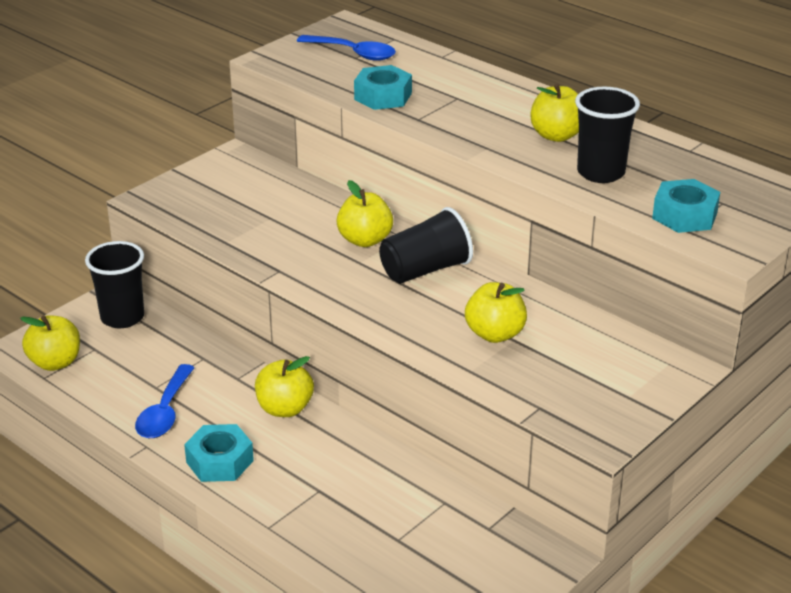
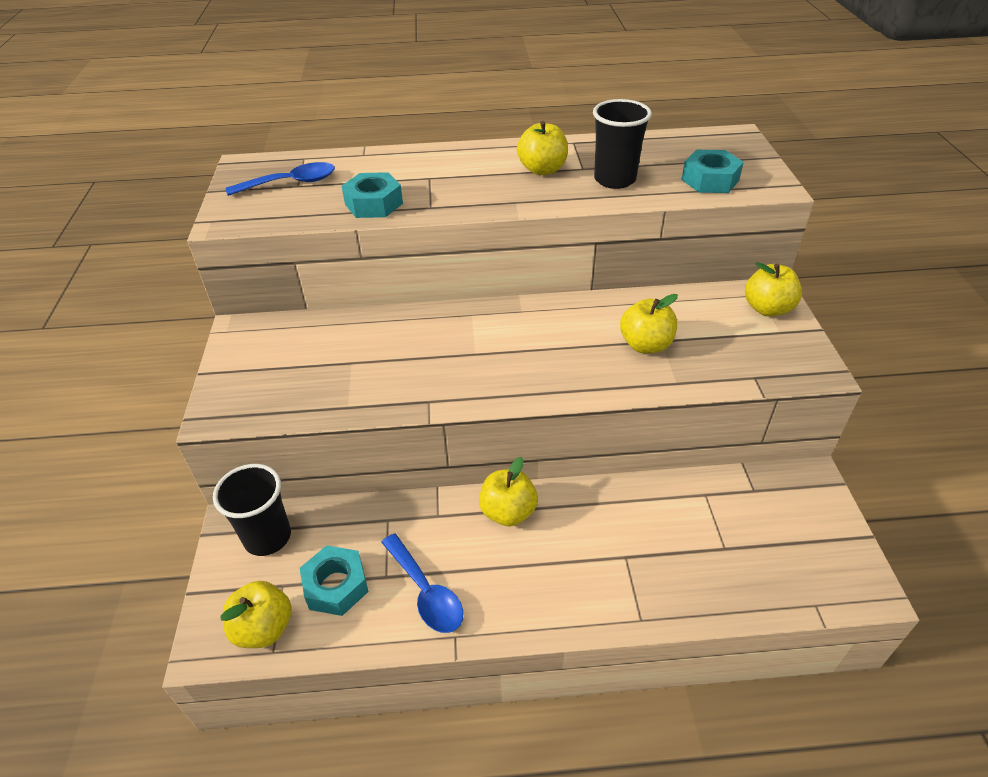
camera: 45 degrees left, 10 degrees up
(220, 461) = (529, 597): turquoise nut -> turquoise nut (336, 586)
(365, 240) = (451, 334): yellow apple -> yellow apple (767, 309)
(425, 270) = (528, 329): black cup -> none

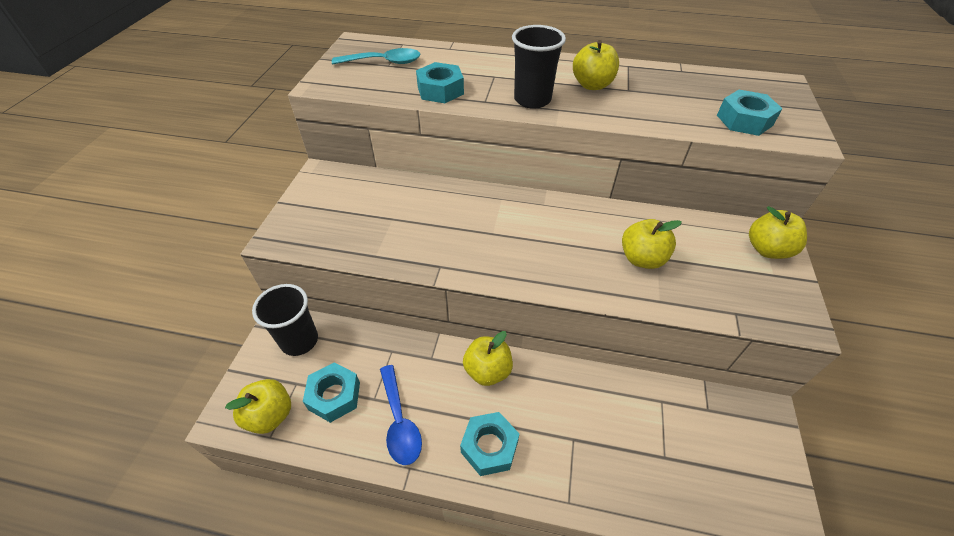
camera: 15 degrees right, 5 degrees up
(291, 183) = (384, 62): blue spoon -> turquoise spoon
(537, 589) = (489, 447): none -> turquoise nut
(614, 180) = (654, 105): black cup -> black cup (532, 100)

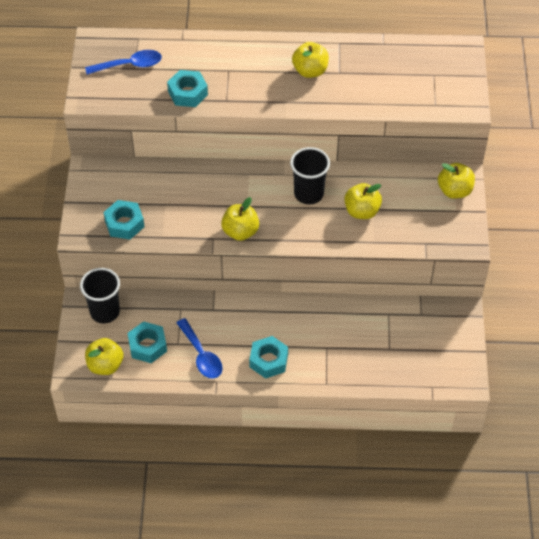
camera: 10 degrees left, 5 degrees up
(384, 62) = (130, 65): turquoise spoon -> blue spoon
(487, 371) = (258, 312): yellow apple -> yellow apple (240, 232)
(532, 100) = (264, 94): black cup -> black cup (308, 194)
(744, 120) = (426, 95): turquoise nut -> turquoise nut (124, 224)

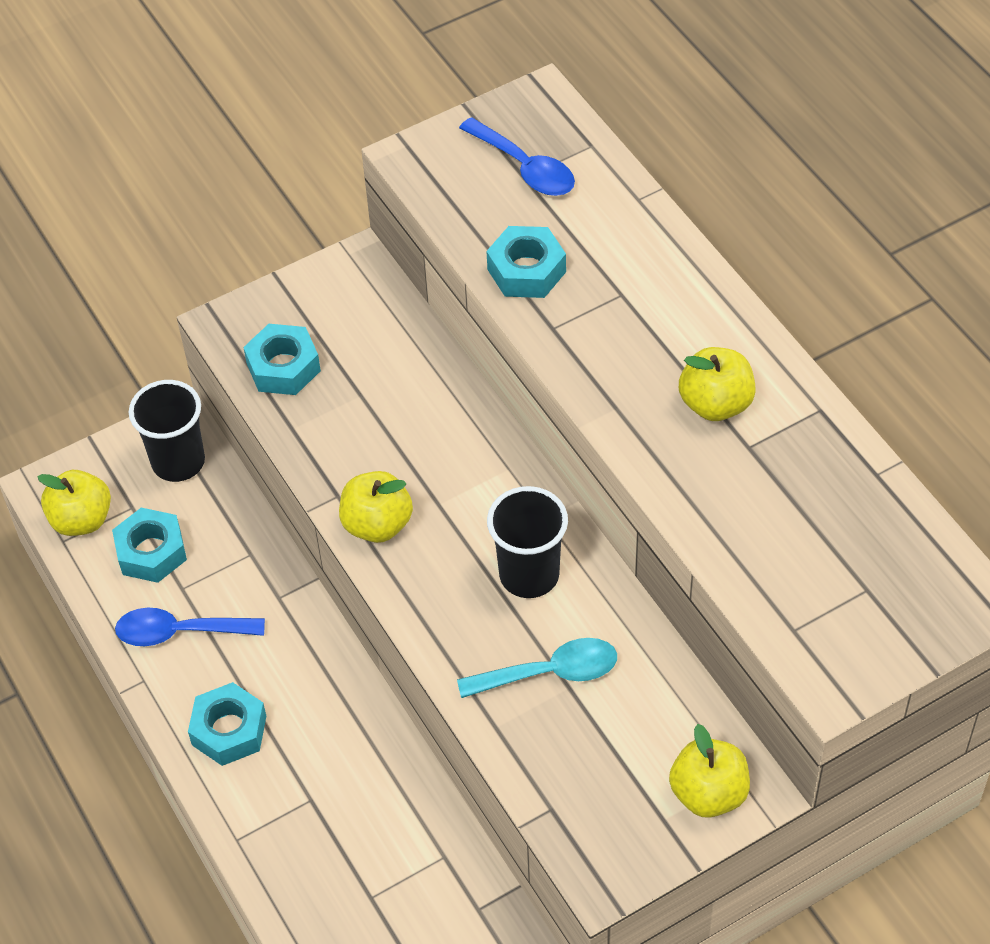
camera: 60 degrees right, 0 degrees up
(201, 355) = (180, 632): blue spoon -> blue spoon turned 60 degrees clockwise
(362, 211) = (550, 673): yellow apple -> turquoise spoon

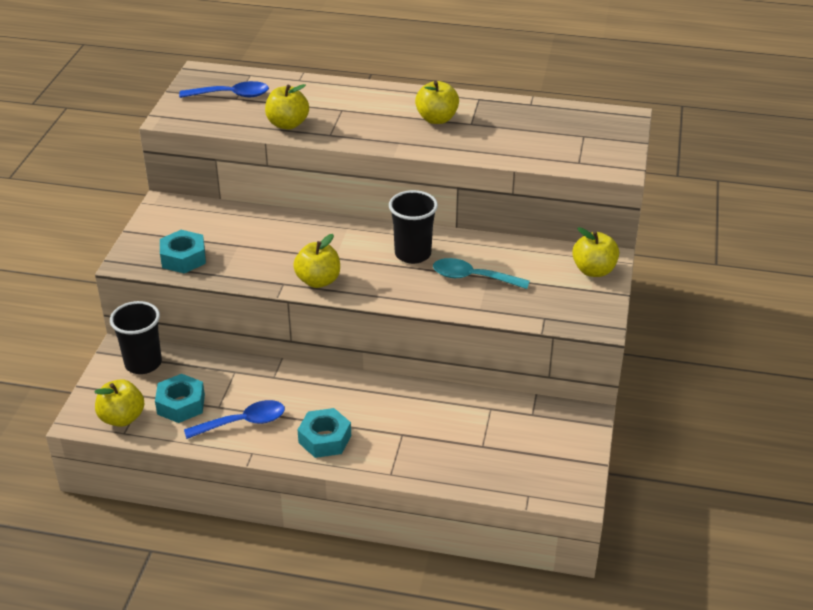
camera: 50 degrees left, 15 degrees down
(180, 632) = (243, 422): blue spoon -> blue spoon turned 150 degrees counterclockwise
(526, 271) = (287, 124): turquoise nut -> yellow apple
(550, 673) = (473, 277): turquoise spoon -> turquoise spoon turned 105 degrees counterclockwise

